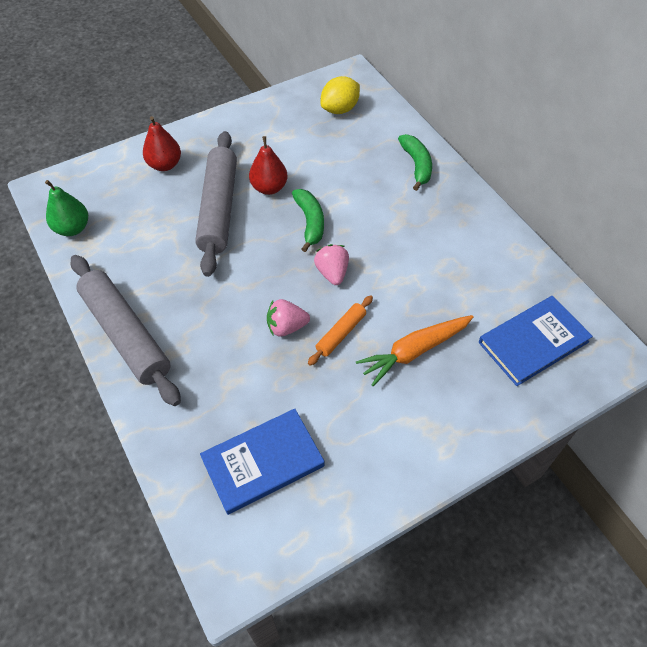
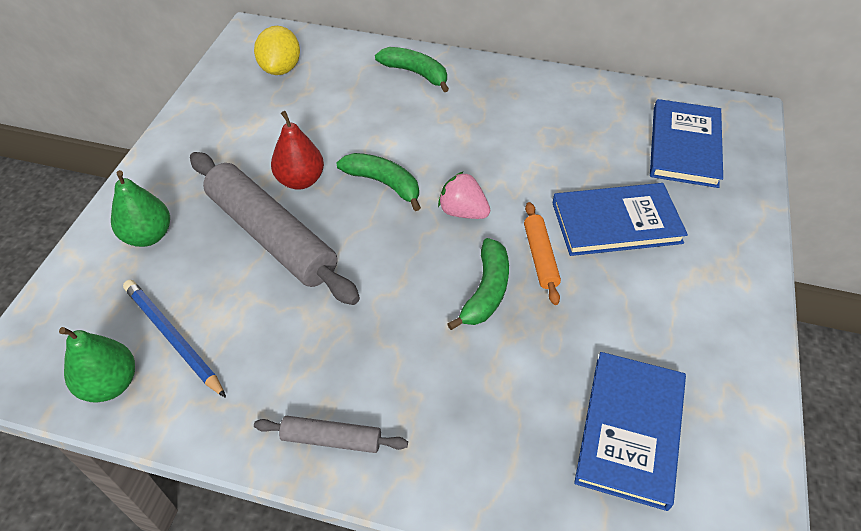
camera: 45 degrees left, 5 degrees down
(119, 227) = (173, 338): none -> blue pencil
(126, 334) = (331, 439): grey rolling pin -> grey rolling pin, size x0.48
(165, 165) = (148, 236): red pear -> green pear
(286, 327) = (486, 291): pink strawberry -> green banana
(414, 351) = (616, 222): orange carrot -> blue book

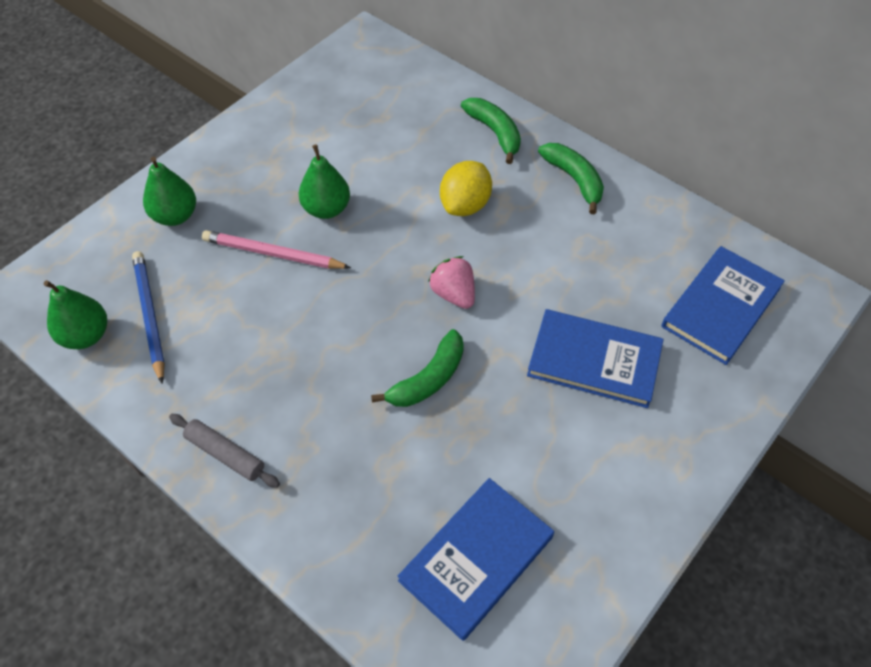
camera: 25 degrees right, 5 degrees up
(271, 236) = (273, 254): grey rolling pin -> pink pencil
(281, 69) = (370, 86): yellow lemon -> yellow lemon (465, 205)
(300, 180) = (326, 209): red pear -> green pear
(383, 183) = (398, 239): green banana -> green banana (574, 179)
(540, 257) = (498, 366): orange rolling pin -> none

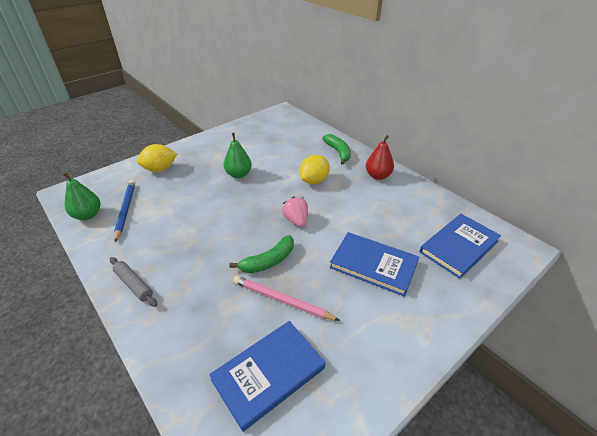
camera: 10 degrees right, 15 degrees down
(175, 216) = (160, 169): green pear -> yellow lemon
(273, 254) = (203, 190): pink pencil -> pink pencil (282, 300)
(574, 179) = (378, 176): green banana -> red pear

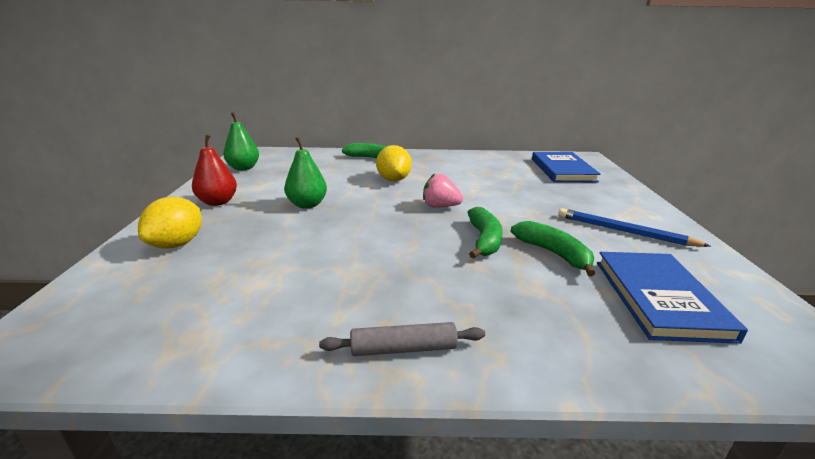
camera: 50 degrees left, 15 degrees down
(88, 215) = (141, 346): green pear -> green pear (243, 168)
(125, 210) = (211, 302): blue pencil -> blue pencil (624, 231)
(282, 300) = (553, 253): pink pencil -> green banana
(373, 265) = (549, 201): blue book -> none
(378, 176) = (435, 159): red pear -> red pear (218, 202)

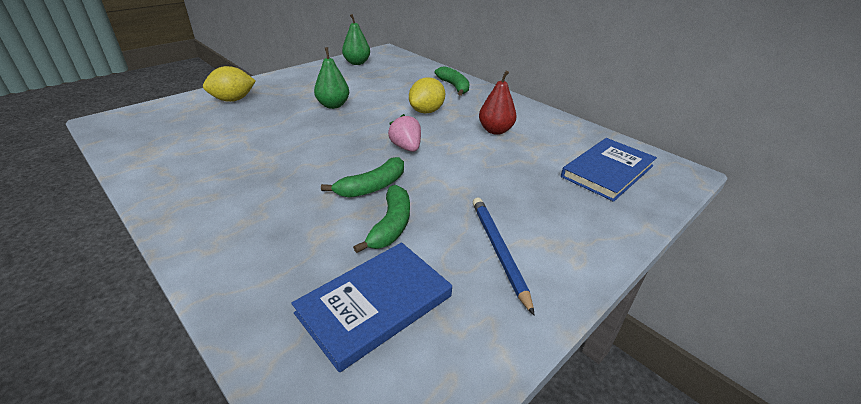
camera: 45 degrees right, 10 degrees up
(218, 202) = (297, 82): red pear -> red pear (495, 130)
(403, 348) = (191, 212): grey rolling pin -> none

